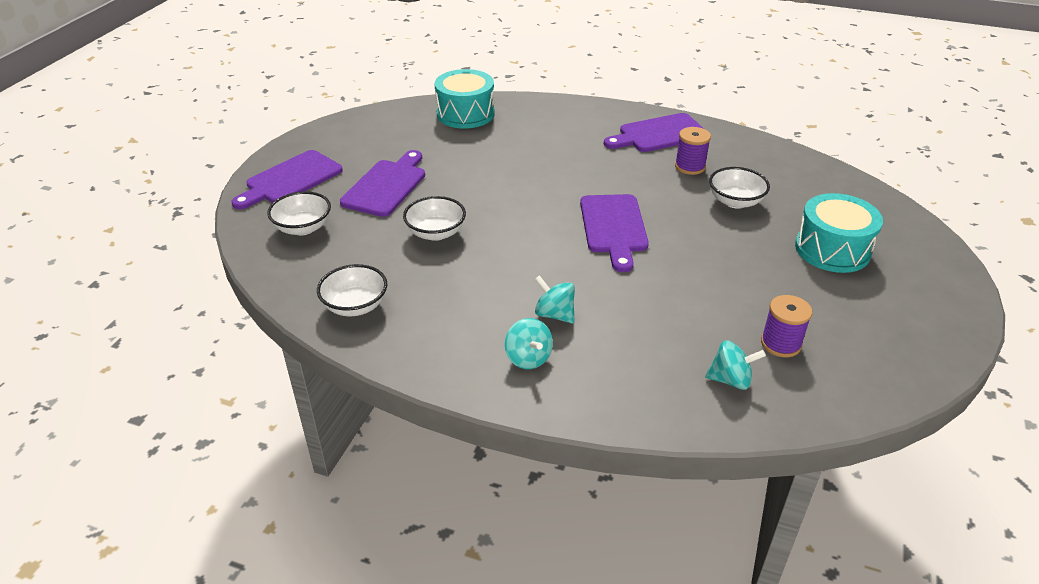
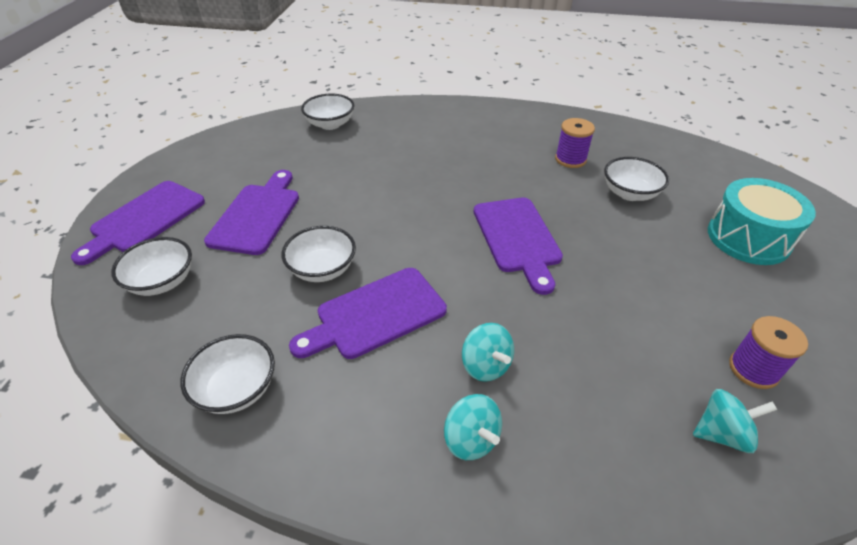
camera: 10 degrees left, 5 degrees up
(465, 114) = (330, 124): turquoise drum -> white bowl
(554, 314) = (485, 365): turquoise spinning top -> turquoise spinning top turned 150 degrees counterclockwise
(659, 134) = (528, 128): purple cutting board -> purple cutting board (375, 314)

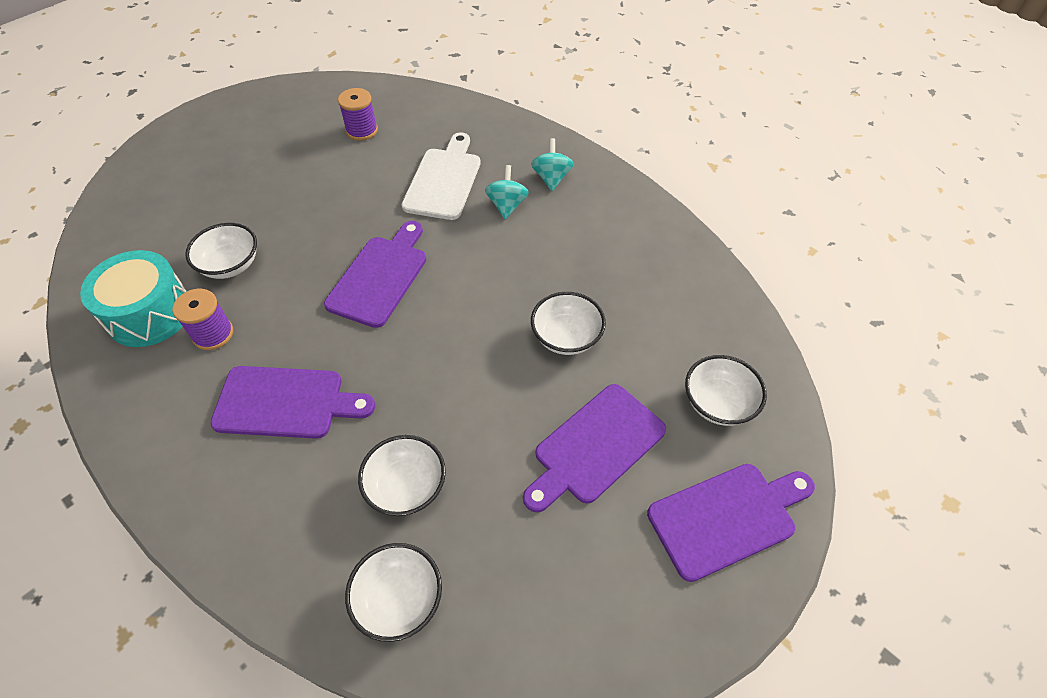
camera: 145 degrees left, 10 degrees up
(237, 389) = (678, 272): white bowl -> white bowl (406, 487)
(375, 314) = (551, 274): purple cutting board -> purple cutting board (286, 403)
(583, 357) = (444, 180): none -> white cutting board
(722, 433) = (422, 121): turquoise spinning top -> none
(748, 238) = (221, 184): turquoise drum -> turquoise drum (149, 313)

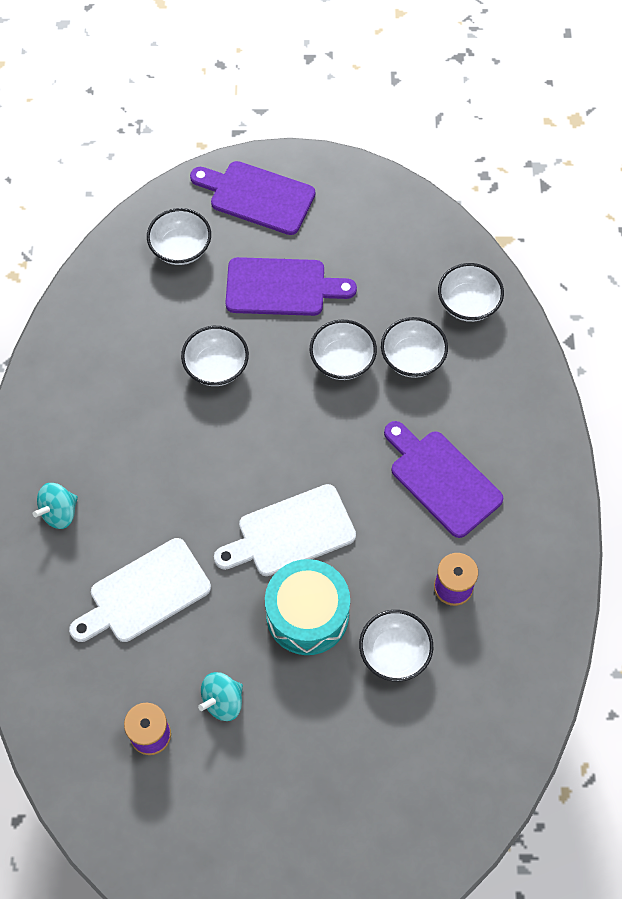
camera: 135 degrees left, 10 degrees up
(149, 313) = (488, 653): turquoise drum -> turquoise drum (307, 615)
(380, 277) = (290, 532): purple cutting board -> white cutting board
(469, 428) = (342, 360): none -> white bowl
(507, 205) = (126, 516): turquoise spinning top -> turquoise spinning top (222, 701)

